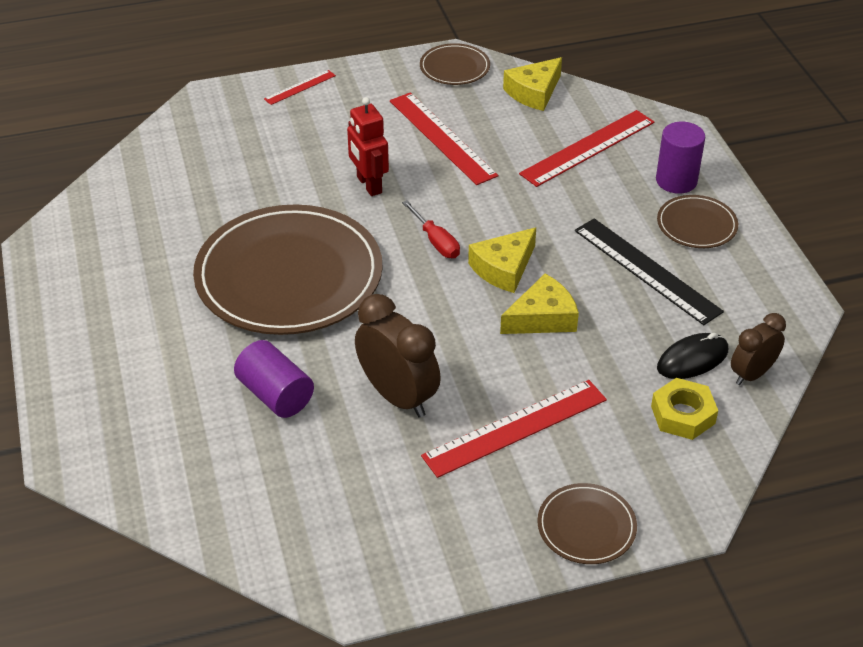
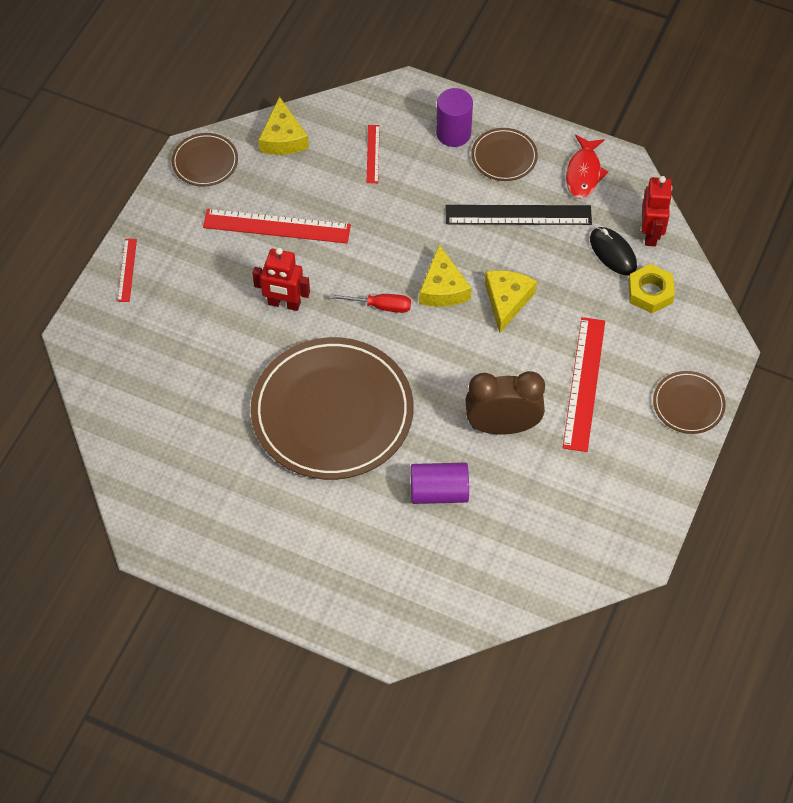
camera: 50 degrees left, 15 degrees up
(588, 148) = (373, 154): red ruler -> red ruler, size x0.51
(692, 359) = (613, 253): black mouse -> black mouse turned 45 degrees counterclockwise
(752, 374) = (651, 233): brown clock -> red robot
(753, 286) = (584, 173): none -> red fish

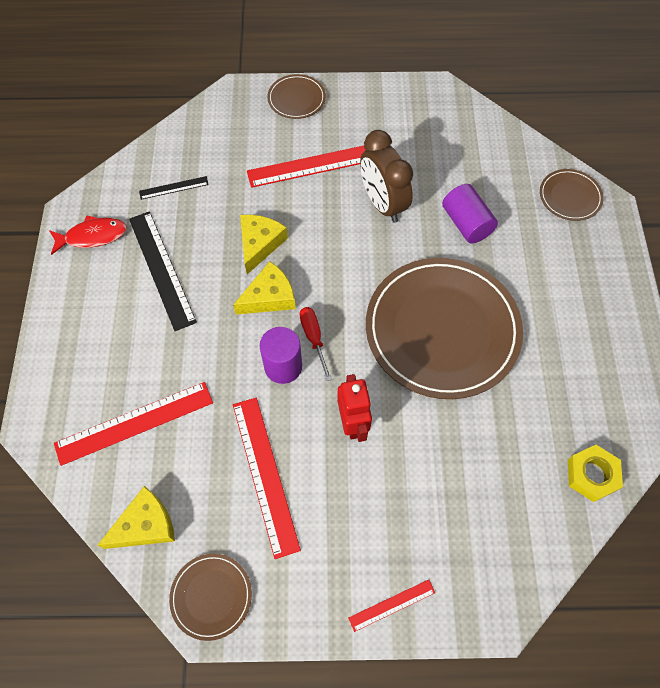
camera: 115 degrees left, 5 degrees up
(373, 154) = (134, 423): red ruler -> red ruler, size x1.96
(453, 133) = (81, 359): purple cylinder -> purple cylinder (283, 366)
(504, 157) = (96, 305): brown plate -> brown plate (570, 197)
(507, 301) = (259, 244): yellow cheese -> yellow cheese turned 120 degrees clockwise
(613, 253) = (174, 188): black mouse -> black ruler
(650, 292) = (203, 151): yellow nut -> yellow nut (591, 475)
(651, 233) = (142, 169): red robot -> none

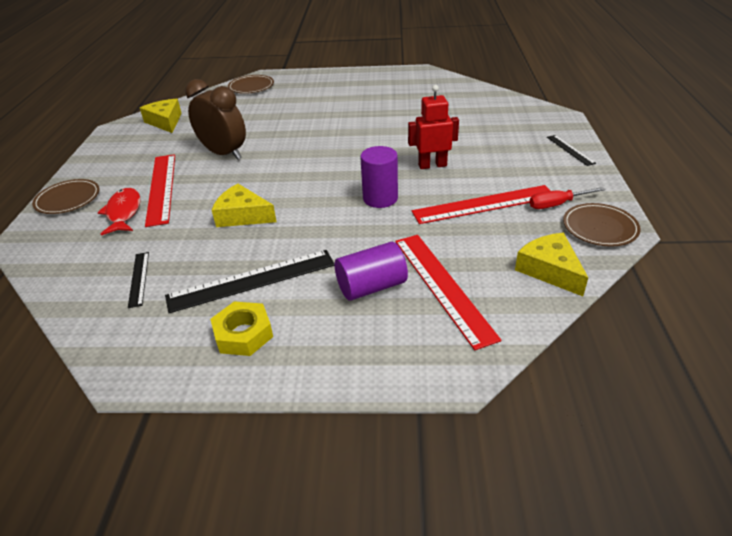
camera: 85 degrees left, 25 degrees down
(93, 236) = (181, 346): red fish -> red fish (124, 212)
(269, 297) = (305, 208): yellow cheese -> yellow cheese (165, 122)
(313, 338) = (353, 184): red screwdriver -> red screwdriver (557, 204)
(382, 204) = (224, 154): brown clock -> brown clock turned 120 degrees counterclockwise
(392, 605) = (570, 150): red ruler -> black ruler
(442, 330) = (352, 130): brown plate -> none
(466, 223) = (259, 120): purple cylinder -> purple cylinder (371, 287)
(591, 475) = (461, 88): yellow nut -> yellow nut (243, 334)

